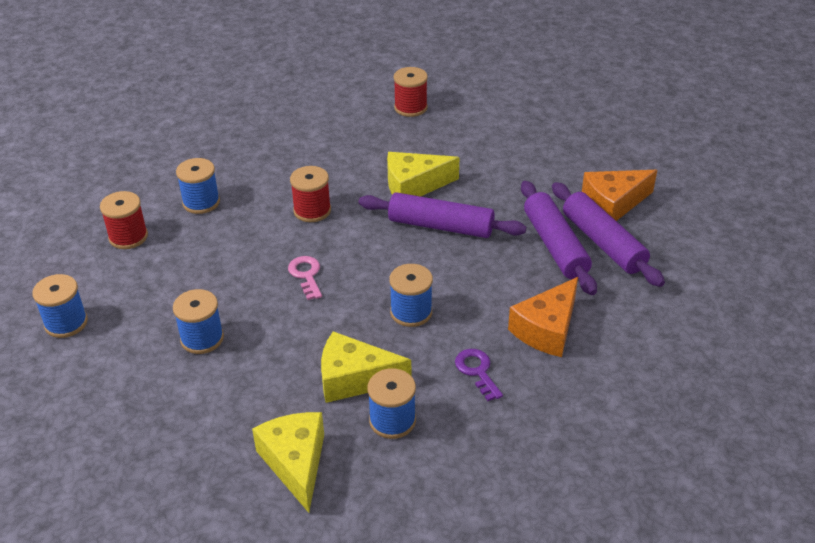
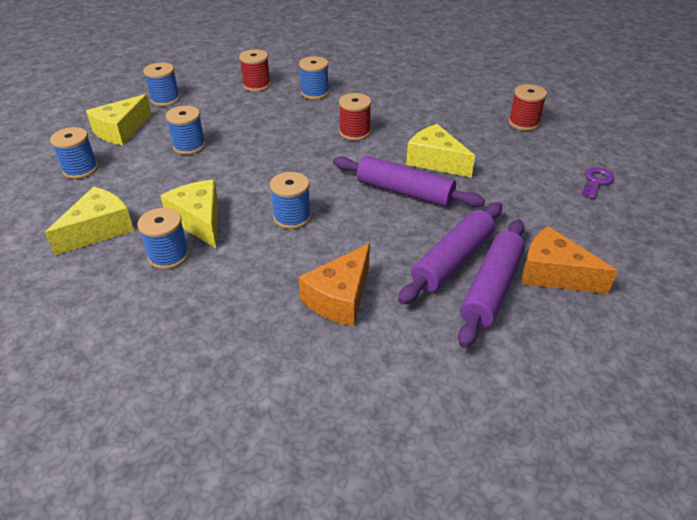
camera: 55 degrees right, 0 degrees up
(98, 385) = (121, 131): none -> yellow cheese
(150, 448) = (80, 169): none -> blue spool
(306, 275) = (286, 158): pink key -> none
(441, 226) = (405, 192): purple rolling pin -> purple rolling pin turned 45 degrees counterclockwise
(477, 371) = (255, 277): purple key -> purple key (596, 181)
(547, 329) = (340, 298): orange cheese -> orange cheese turned 60 degrees counterclockwise

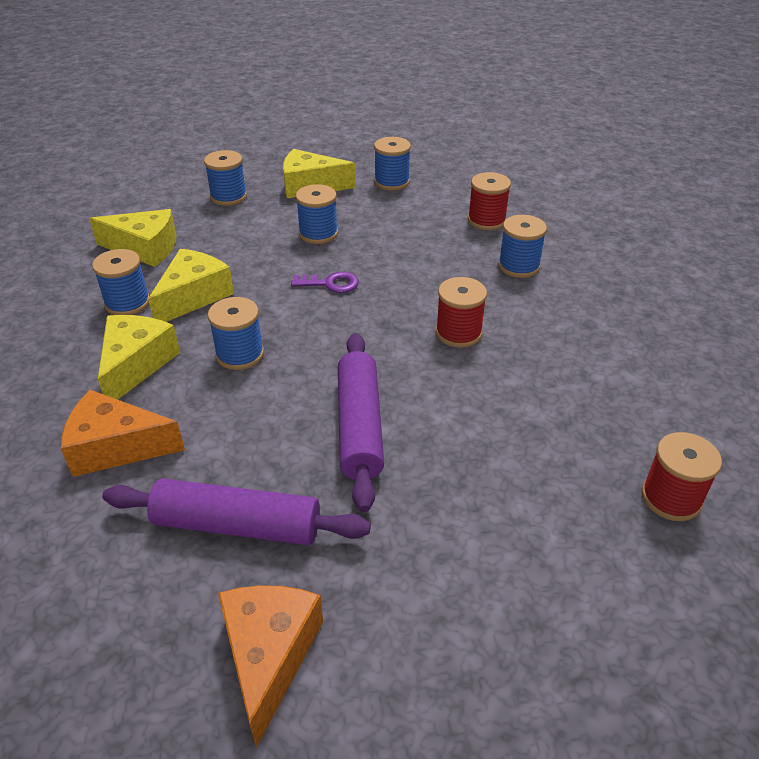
camera: 60 degrees right, 0 degrees up
(435, 161) = (458, 431): yellow cheese -> yellow cheese (136, 364)
(491, 288) = (198, 587): purple rolling pin -> none
(596, 181) = (576, 655): purple key -> purple key (331, 284)

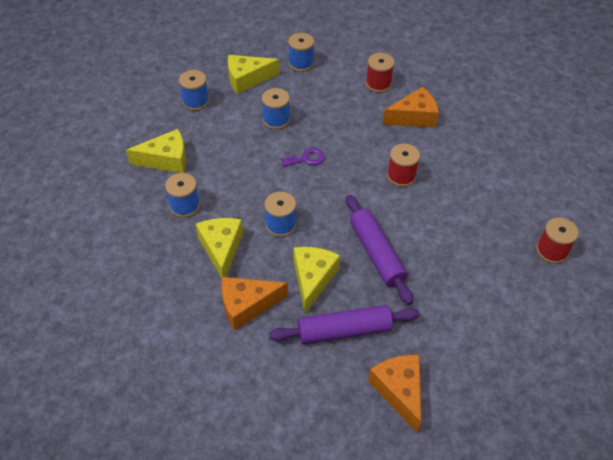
camera: 20 degrees left, 10 degrees up
(193, 296) = (224, 190): yellow cheese -> yellow cheese (312, 279)
(518, 266) = (414, 117): blue spool -> orange cheese

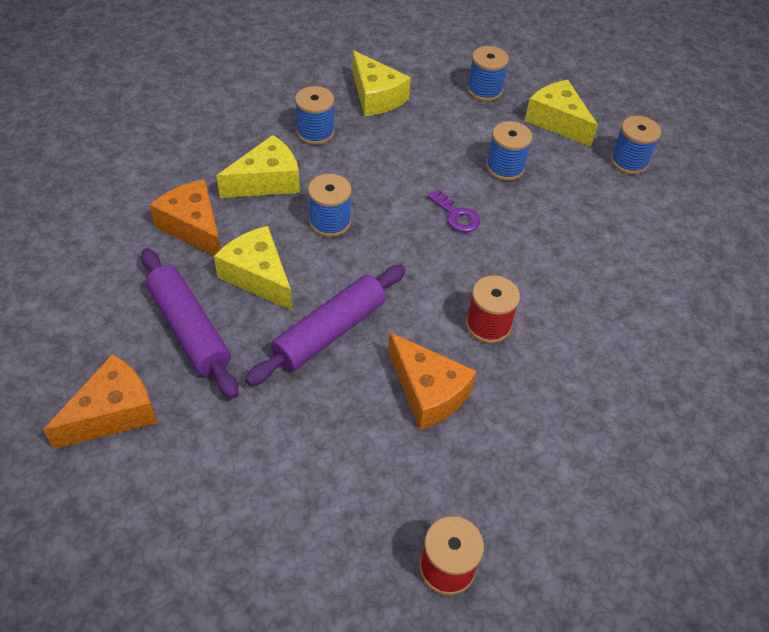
camera: 65 degrees right, 0 degrees up
(312, 279) = (258, 276): yellow cheese -> yellow cheese turned 120 degrees counterclockwise
(378, 84) = (656, 253): red spool -> none
(414, 117) = (619, 312): orange cheese -> orange cheese (428, 392)

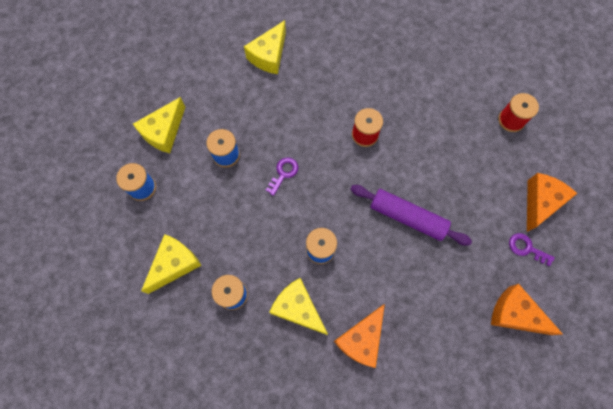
camera: 105 degrees left, 20 degrees up
(189, 329) = (442, 300): purple rolling pin -> none
(199, 477) = (526, 248): none -> purple key
(258, 276) = (385, 276): yellow cheese -> yellow cheese (269, 55)
(428, 392) = (423, 153): orange cheese -> orange cheese (540, 202)
(628, 162) = (193, 83): blue spool -> none

